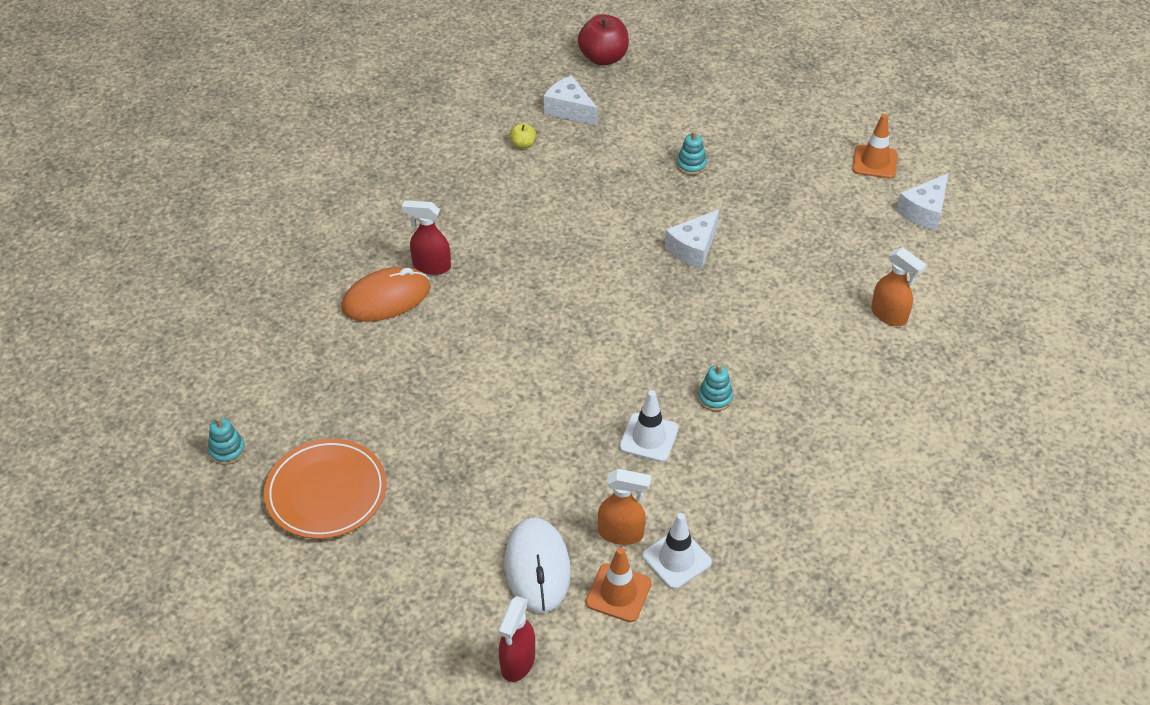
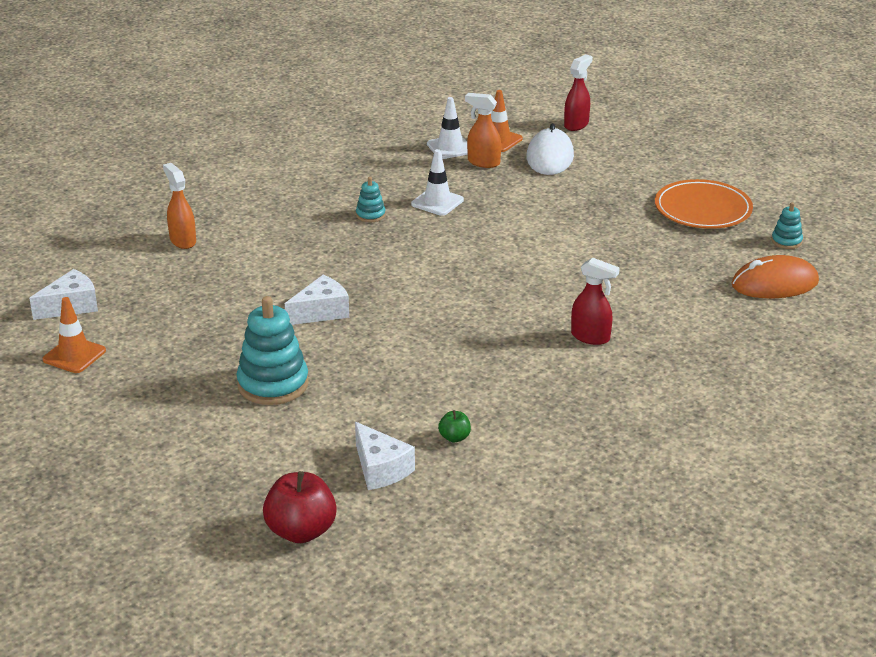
camera: 165 degrees left, 15 degrees down
(386, 298) = (640, 319): orange mouse -> orange mouse (774, 284)
(523, 144) = (454, 437): yellow apple -> green apple
(691, 165) = (273, 384): turquoise stacking toy -> turquoise stacking toy, size x2.03

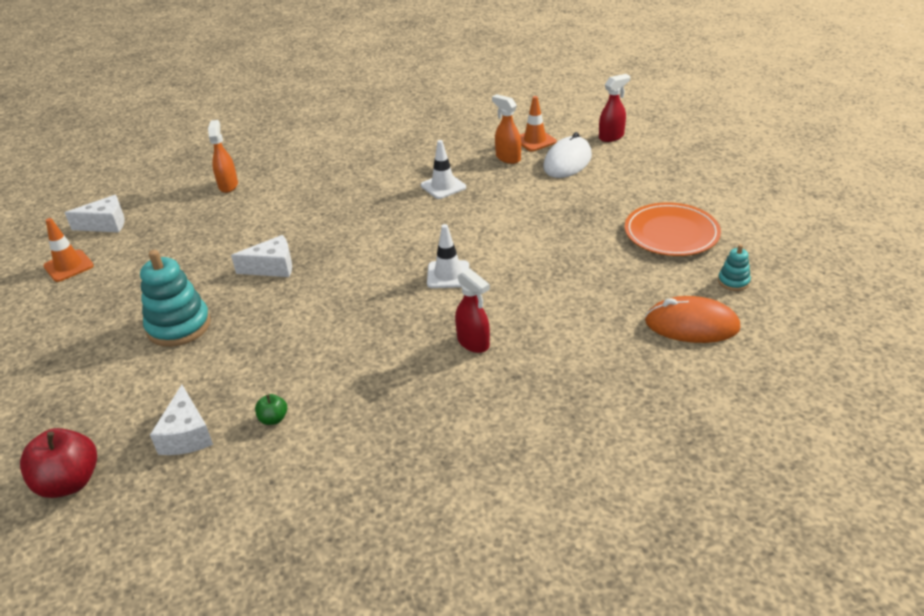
camera: 25 degrees right, 5 degrees up
(370, 215) = (382, 188): turquoise stacking toy -> none
(450, 148) = (491, 141): white traffic cone -> white traffic cone (448, 275)

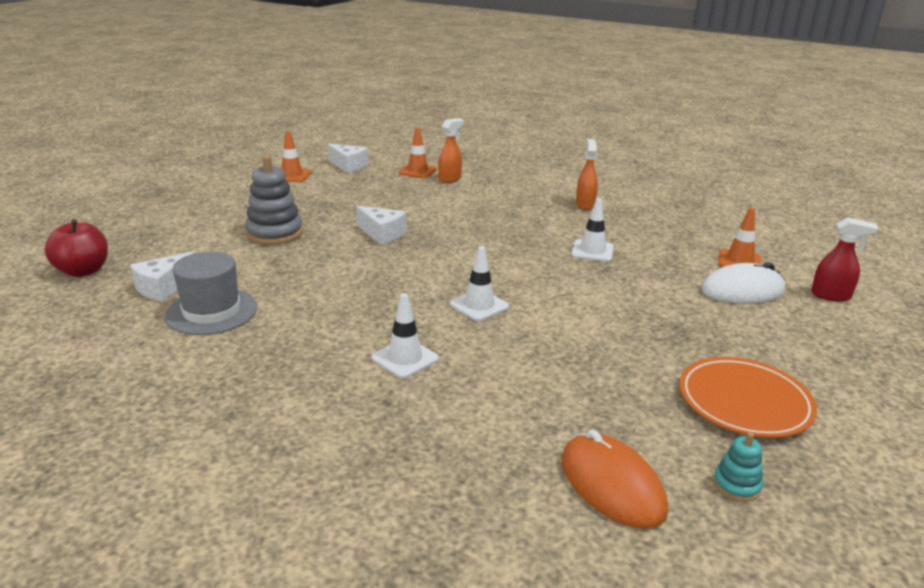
camera: 45 degrees right, 10 degrees down
(179, 326) = (275, 233): turquoise stacking toy -> grey stacking toy
(184, 193) = (417, 171): none -> orange traffic cone
(273, 419) = (211, 312): green apple -> grey hat
(473, 343) = (405, 358): red spray bottle -> white traffic cone
(508, 158) = (688, 260): orange spray bottle -> orange spray bottle (585, 204)

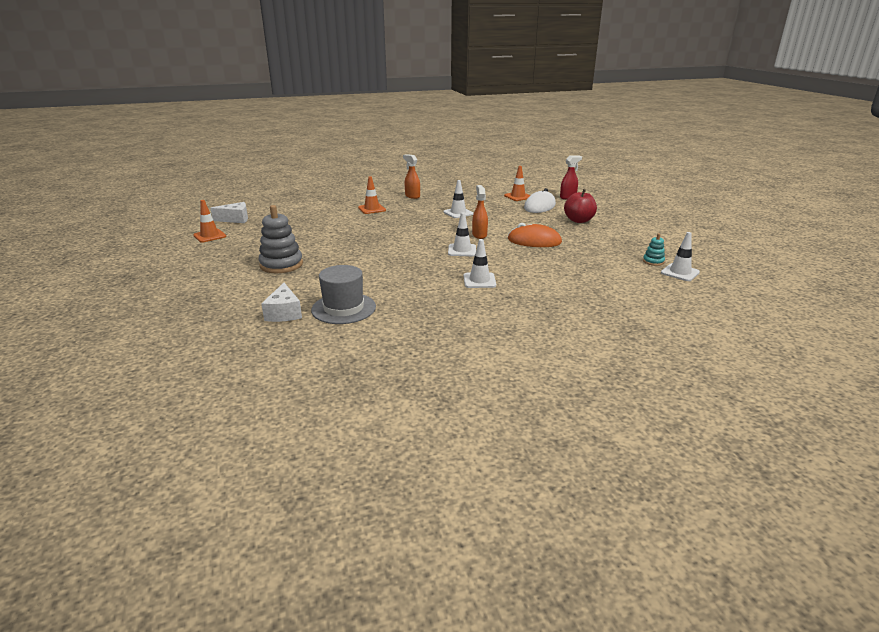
camera: 45 degrees left, 0 degrees up
(83, 271) = (203, 331): red apple -> red apple (578, 220)
(382, 234) = (345, 242): white cheese -> none
(417, 171) = (288, 209): orange traffic cone -> orange traffic cone (372, 209)
(450, 179) = (317, 206): orange spray bottle -> orange spray bottle (479, 235)
(612, 485) = (626, 279): orange mouse -> orange mouse (534, 241)
(744, 401) = (610, 239): orange plate -> none
(744, 538) = (680, 272): none -> white traffic cone

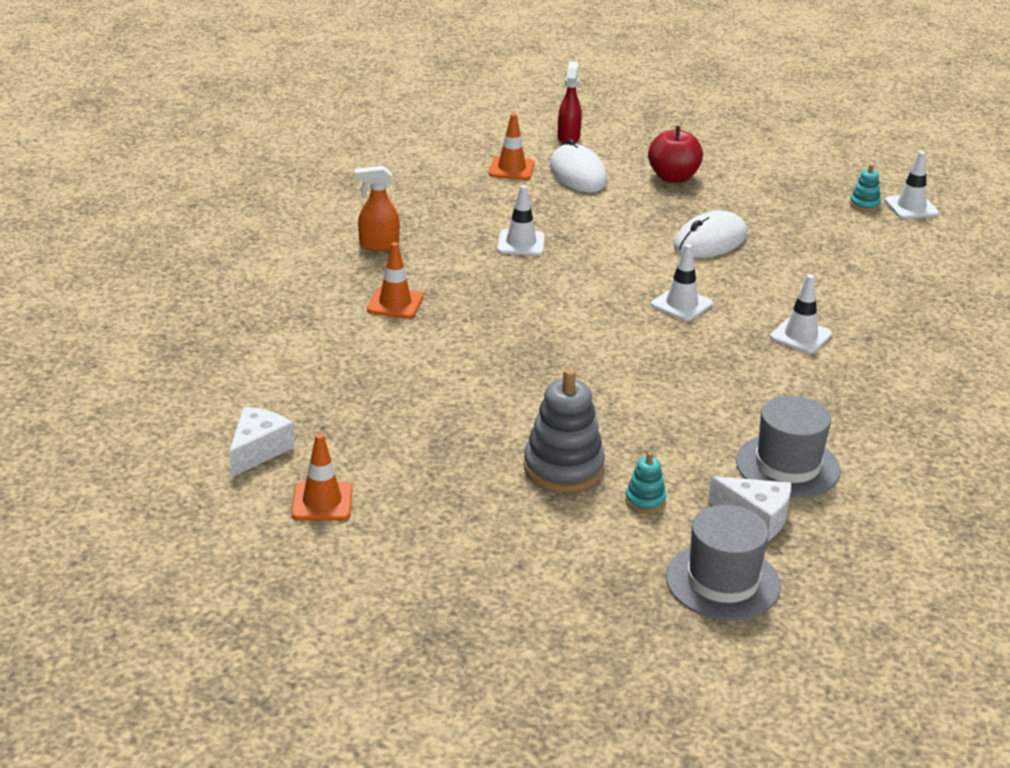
camera: 55 degrees left, 5 degrees up
(216, 319) = (722, 581): none -> grey hat
(272, 286) = (645, 500): none -> turquoise stacking toy
(479, 235) = (637, 267): orange spray bottle -> none
(534, 241) = (710, 241): orange mouse -> white mouse

